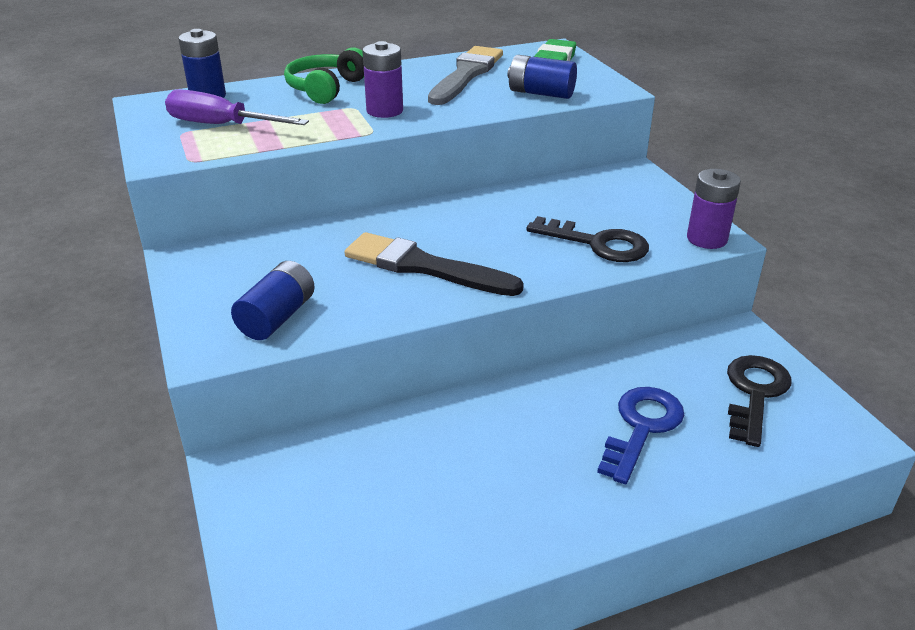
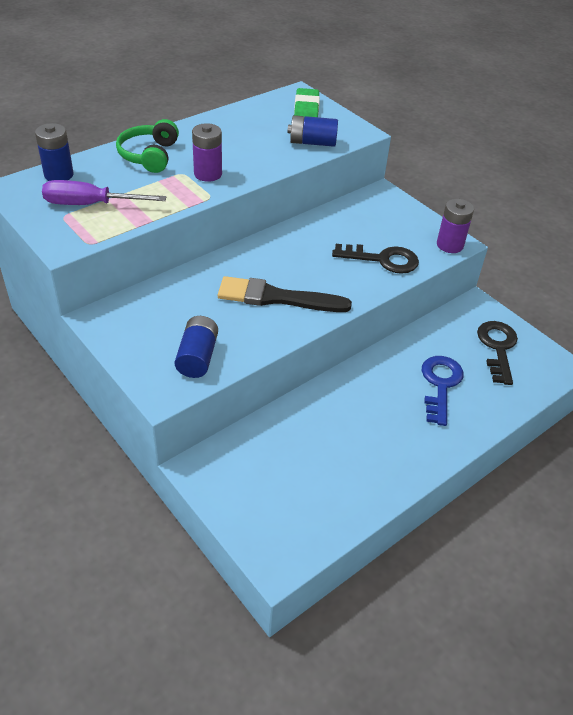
camera: 20 degrees left, 10 degrees up
(466, 75) = (248, 129): grey brush -> none

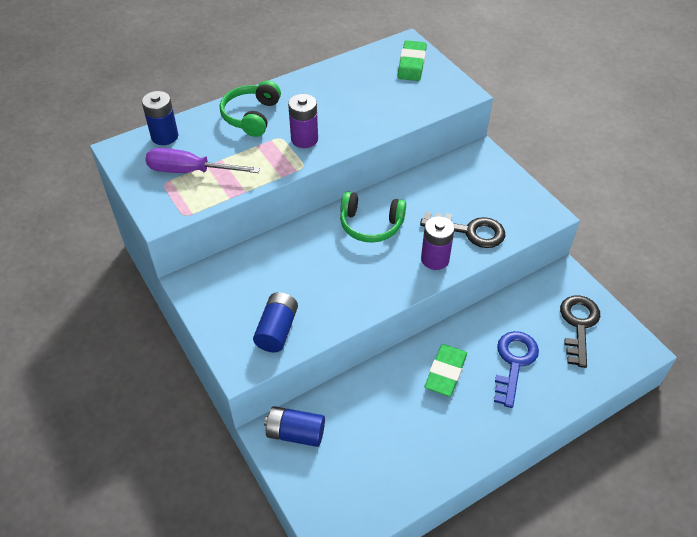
camera: 10 degrees right, 5 degrees up
(277, 298) = (360, 269): black brush -> none
(282, 258) = (371, 224): none -> green headphones
(312, 142) = (412, 104): blue battery -> blue battery (295, 433)
(373, 398) = (445, 372): none -> green eraser
(450, 245) = (540, 217): purple battery -> purple battery (435, 259)

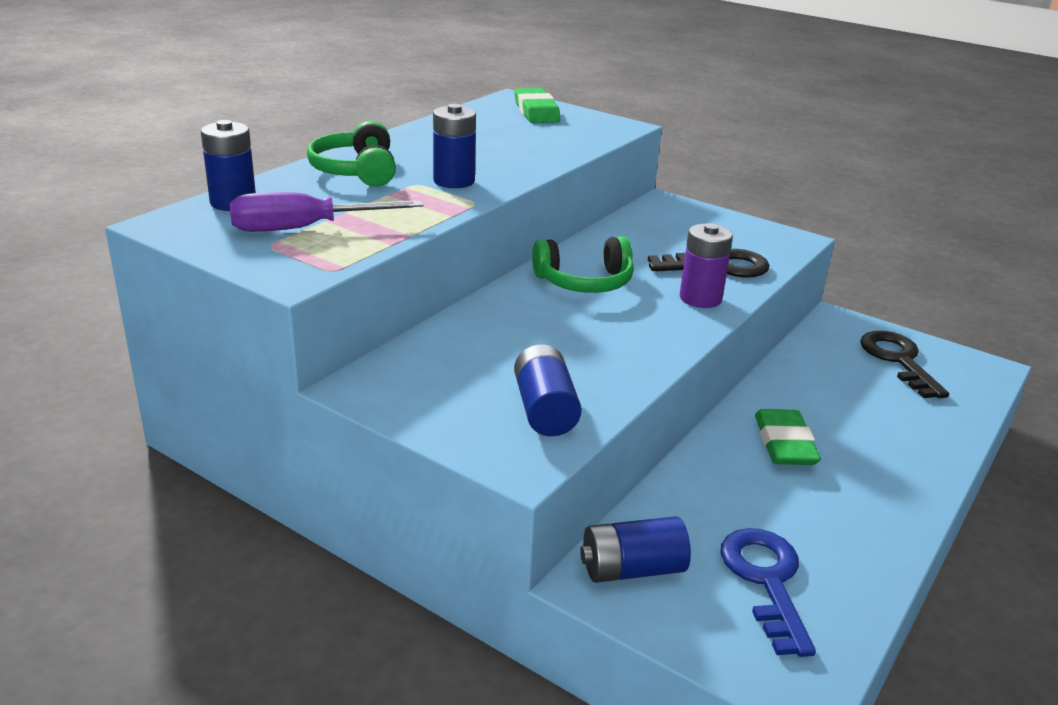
camera: 25 degrees left, 20 degrees down
(304, 139) = (454, 181): purple battery -> blue battery
(514, 363) = (860, 413): blue key -> blue key (766, 581)

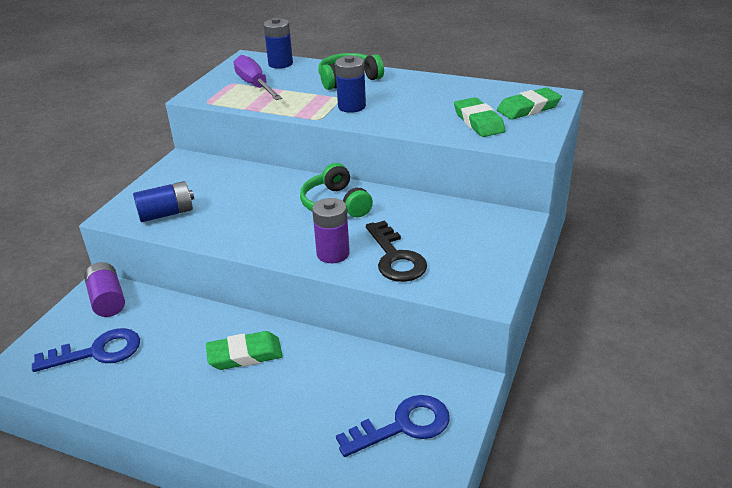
camera: 80 degrees right, 5 degrees up
(553, 134) = (478, 122): none -> green eraser
(632, 569) = (108, 300): blue battery -> purple battery
(898, 361) = (403, 426): black key -> blue key

